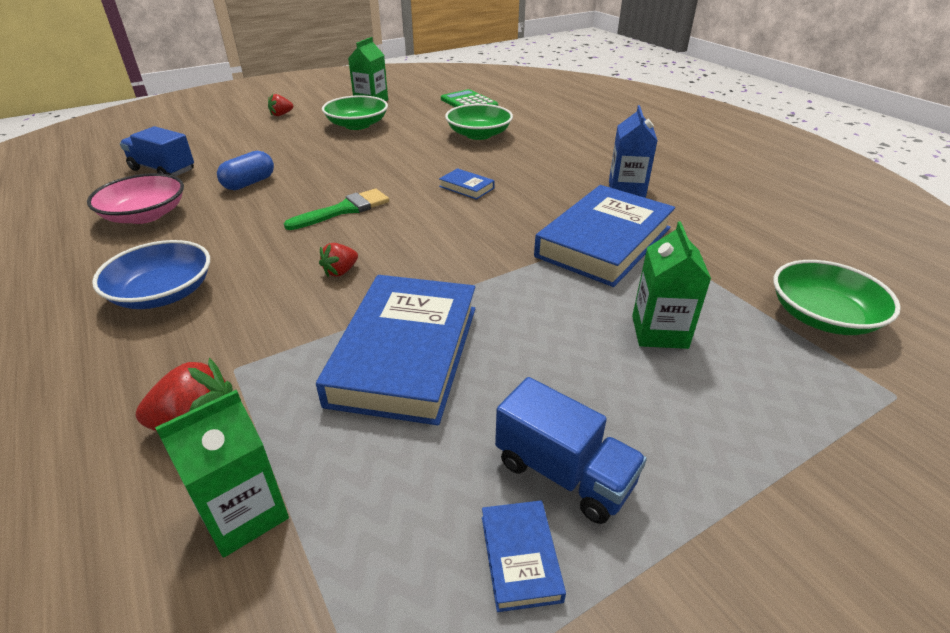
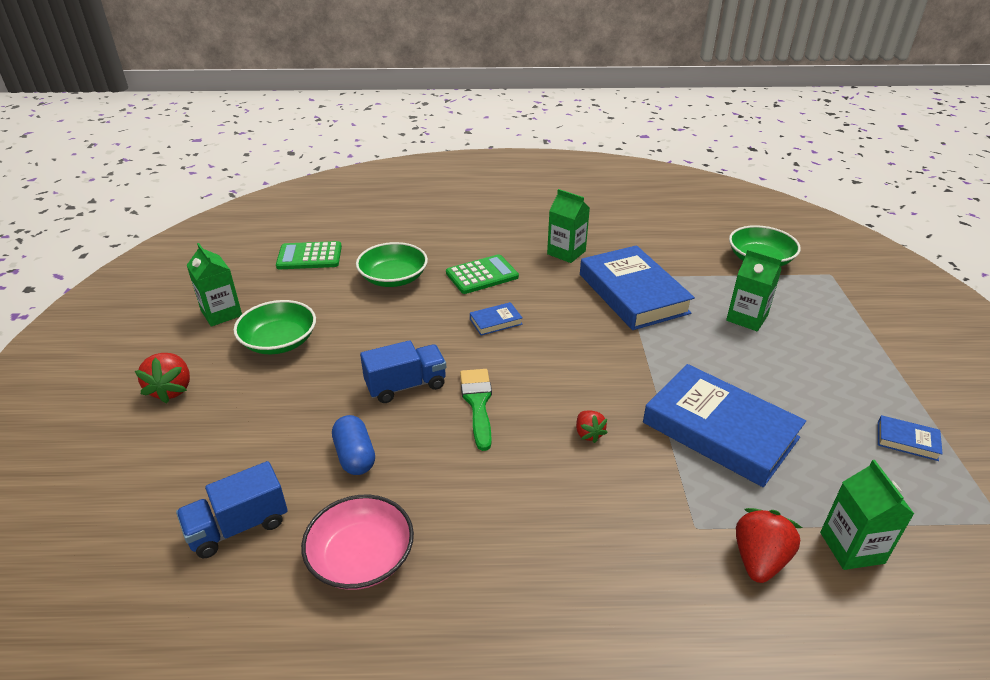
camera: 60 degrees left, 0 degrees up
(163, 293) = (552, 559): blue bowl -> none
(281, 114) = (171, 389): red strawberry -> red strawberry, size x1.65
(530, 163) = (482, 275): none -> green calculator
(563, 473) = (853, 403): blue truck -> blue truck (406, 385)
(626, 189) = (566, 252): blue carton -> green carton

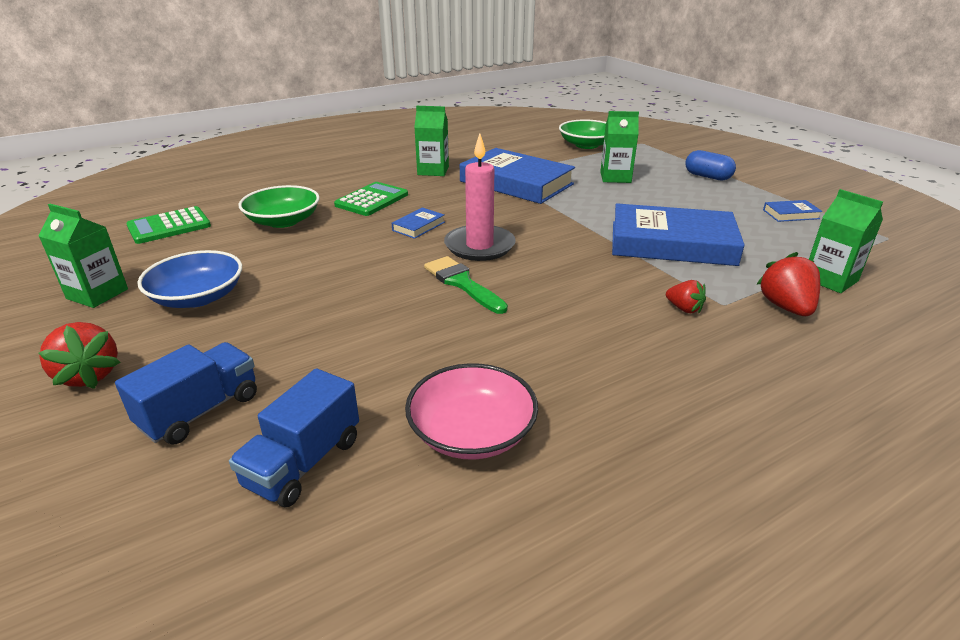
camera: 30 degrees left, 5 degrees down
(279, 341) = (198, 297): green bowl -> blue bowl
(355, 456) = (380, 358): blue capsule -> blue capsule (707, 176)
(406, 385) = (378, 291): blue truck -> blue truck (200, 411)
(528, 365) = (479, 246): none -> pink candle
(588, 434) = (579, 274): red strawberry -> red strawberry (684, 309)

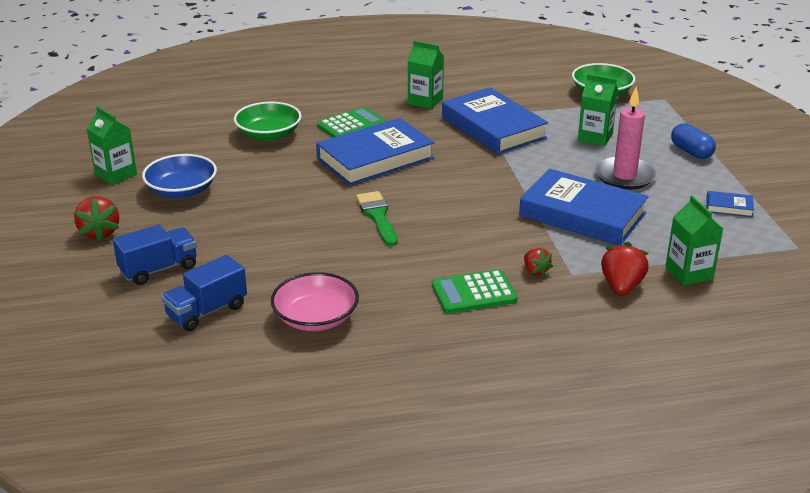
camera: 20 degrees right, 0 degrees up
(169, 226) = (180, 123): green calculator -> green calculator (474, 293)
(418, 226) = (375, 158): blue book -> blue book, size x2.41
(479, 246) = (413, 186): pink candle -> pink candle (624, 176)

